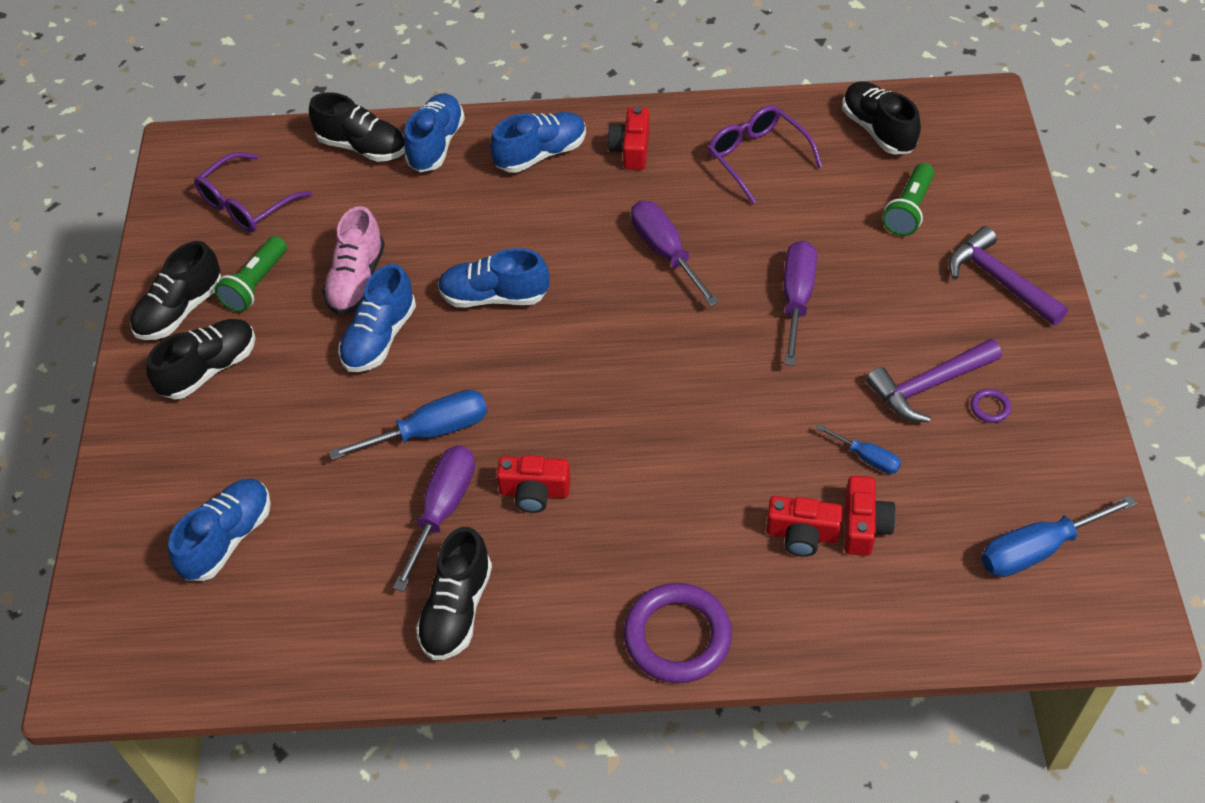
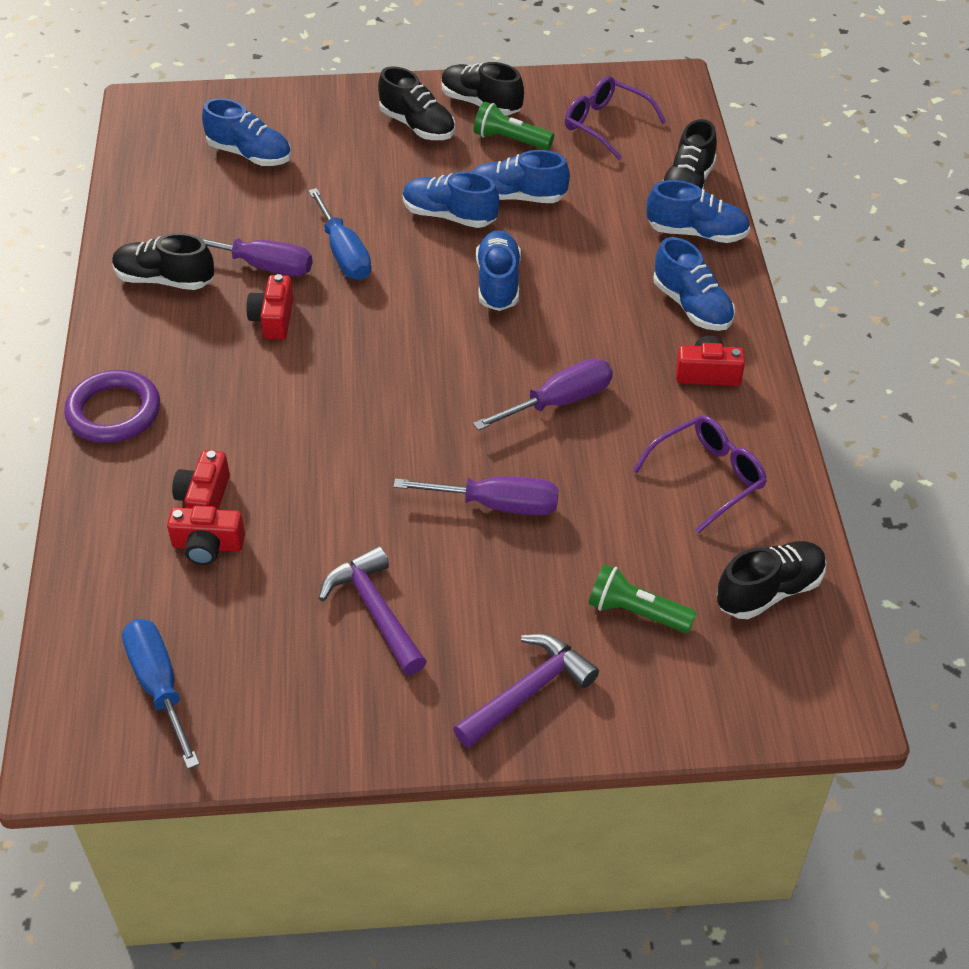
camera: 85 degrees right, 5 degrees down
(357, 280) = (516, 197): pink shoe -> blue shoe
(867, 458) = (287, 553): blue screwdriver -> none
(990, 407) = (343, 663): purple ring -> none

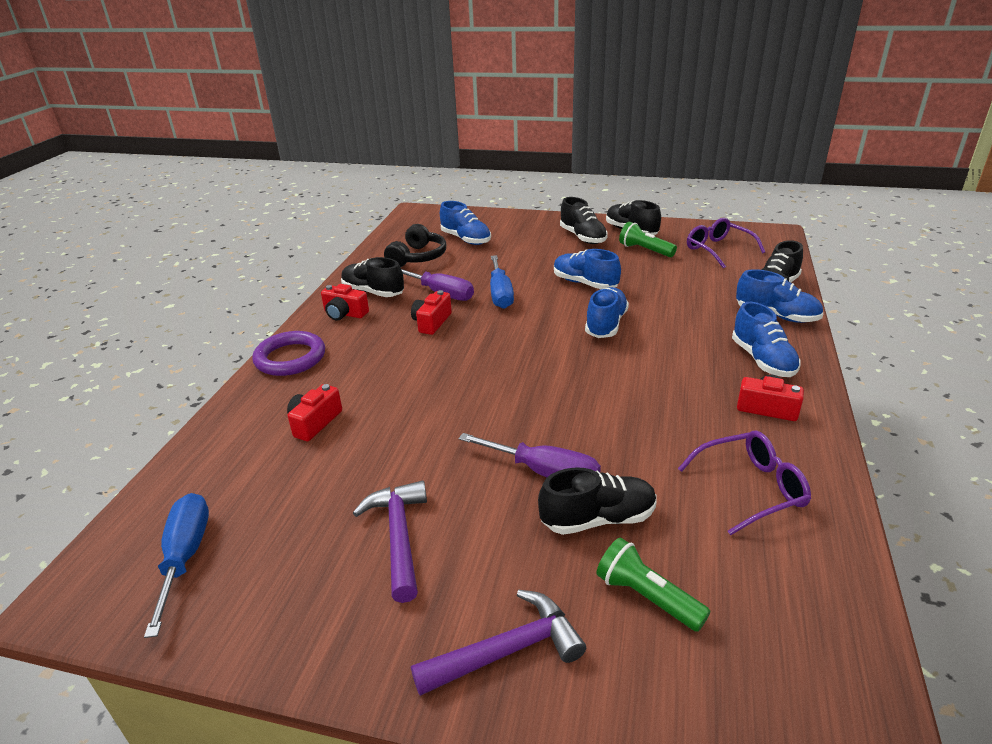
camera: 20 degrees right, 15 degrees down
(195, 202) = (418, 257): none -> black headphones
(208, 546) = (296, 456): red camera -> red camera (344, 314)
(516, 197) = (638, 279): blue shoe -> none
(559, 402) = (628, 407): purple screwdriver -> none
(769, 591) = (799, 610): black shoe -> black shoe (598, 519)

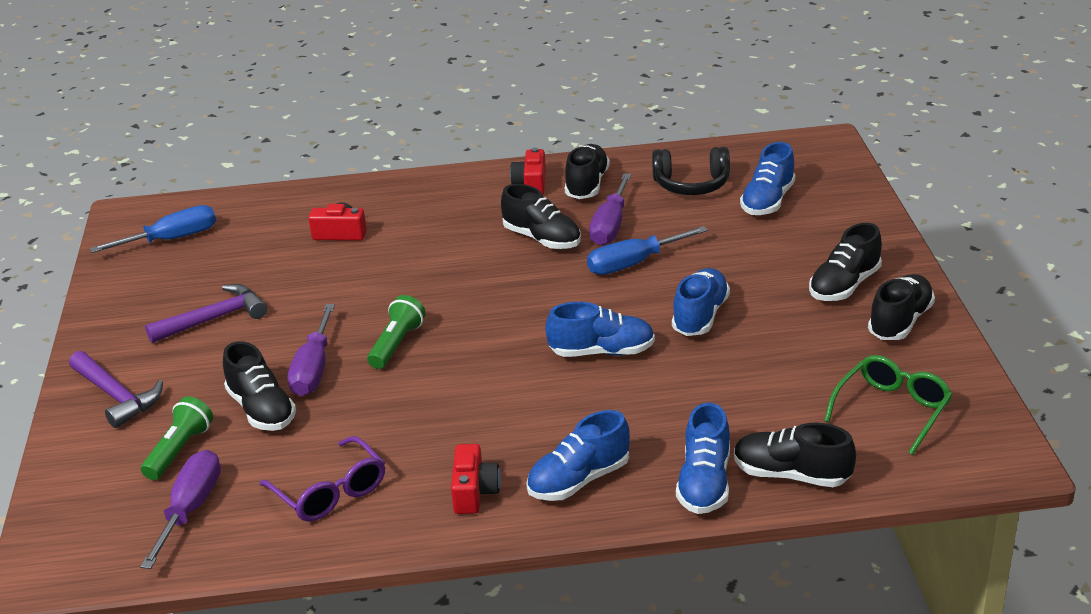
camera: 70 degrees right, 0 degrees up
(290, 358) = (434, 186): purple ring -> none
(431, 322) = (542, 239): red camera -> black shoe
(645, 250) = (839, 345): green flashlight -> green flashlight (397, 344)
(718, 250) = (892, 410): purple glasses -> green glasses
(759, 598) = (191, 509): none -> purple screwdriver

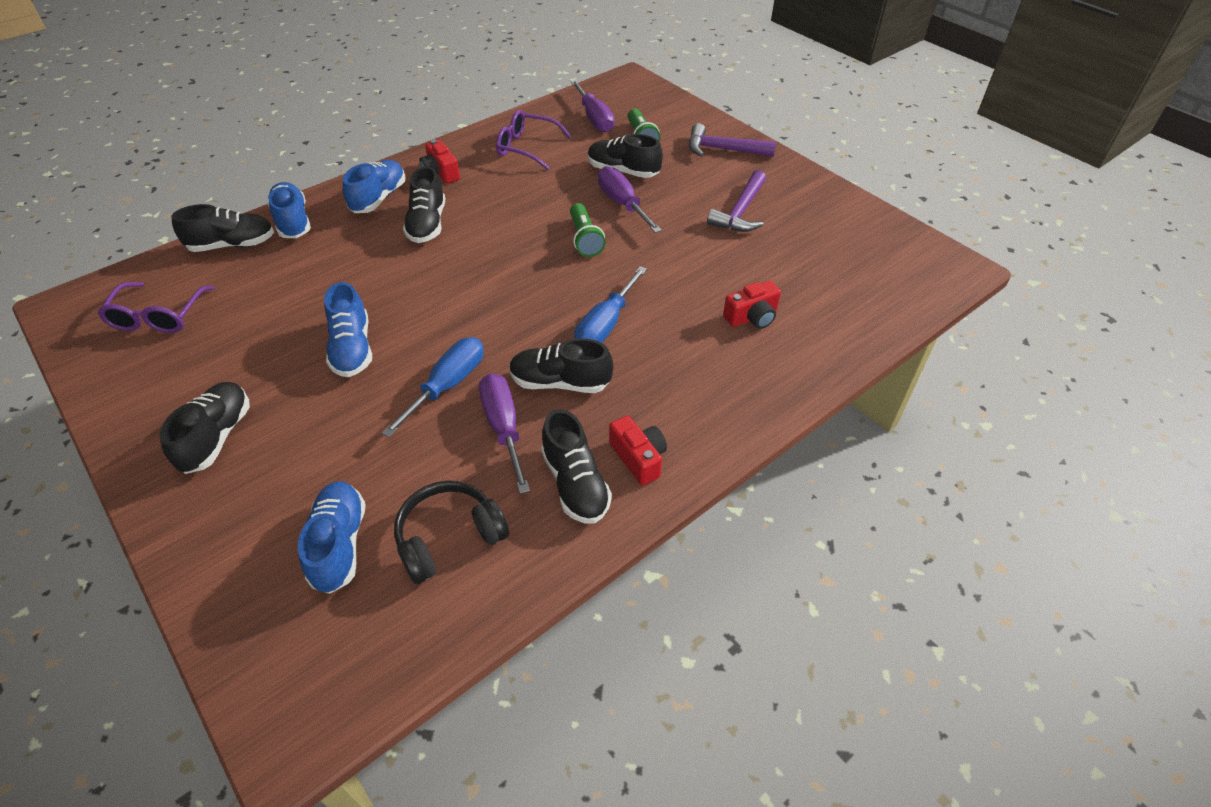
camera: 145 degrees right, 15 degrees up
(172, 239) = (879, 259): blue screwdriver -> blue screwdriver (605, 325)
(602, 352) = (420, 286): blue shoe -> none
(892, 410) = (158, 316): green glasses -> purple glasses
(900, 322) = (153, 410): black shoe -> black shoe (427, 224)

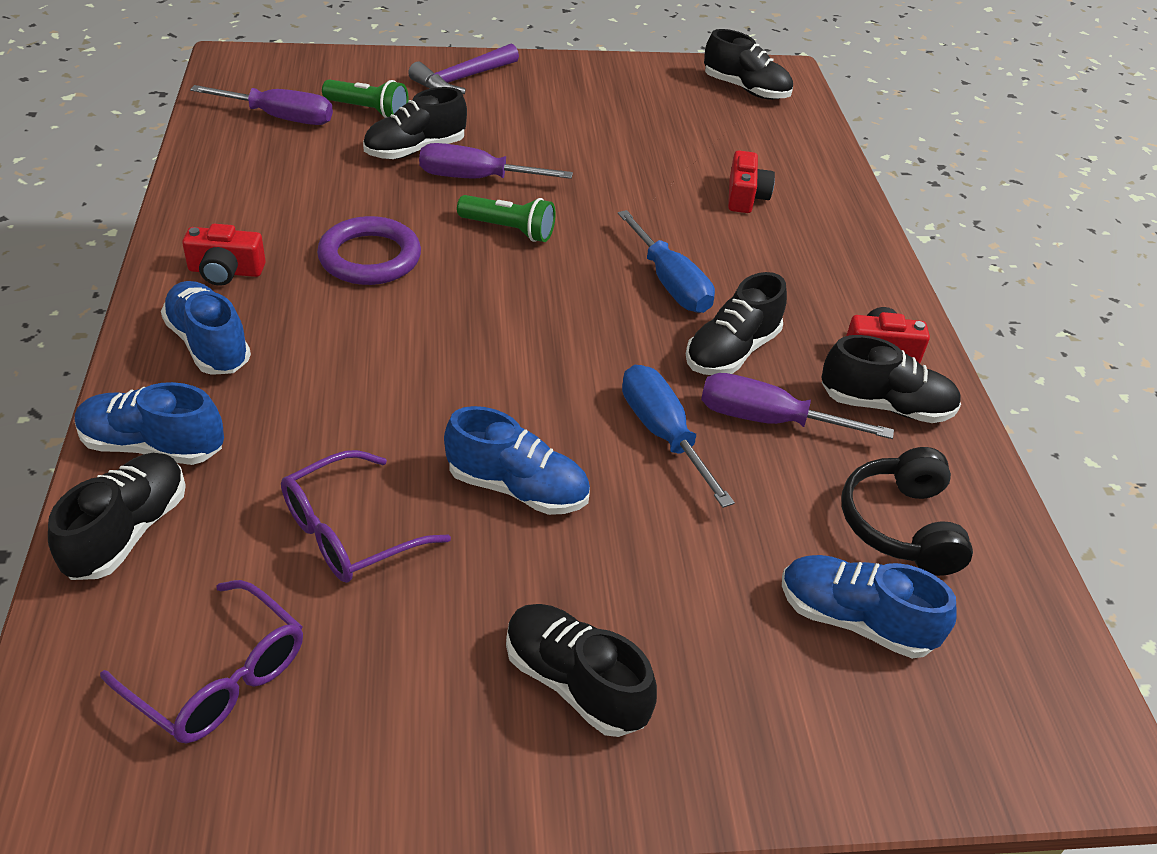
camera: 60 degrees left, 5 degrees down
(427, 224) = (328, 327): black shoe -> black shoe (745, 89)
(501, 207) = (370, 257): none -> purple ring
(527, 147) = (269, 186): purple glasses -> purple glasses (350, 532)
(740, 212) = (580, 123): purple hammer -> none

